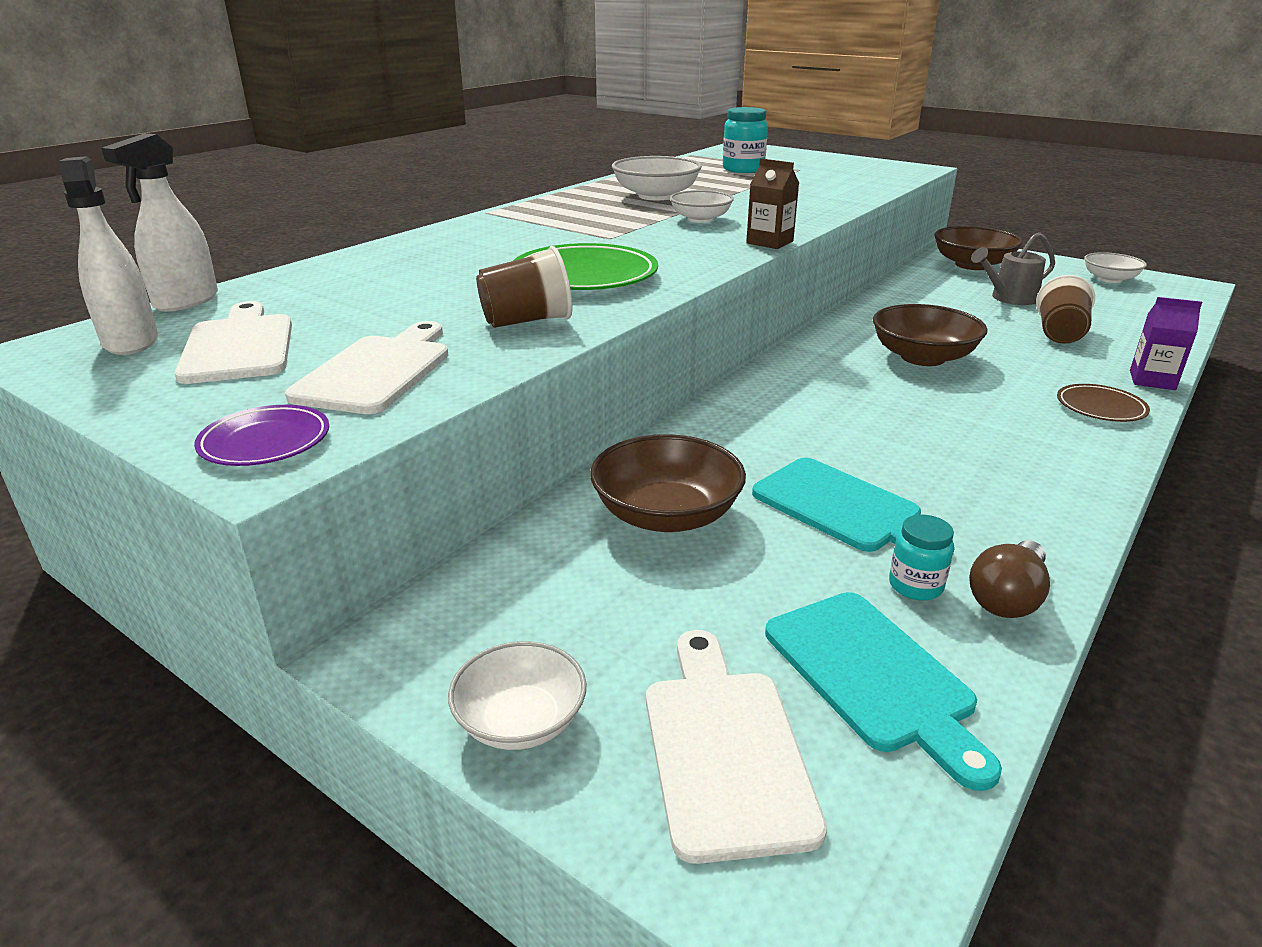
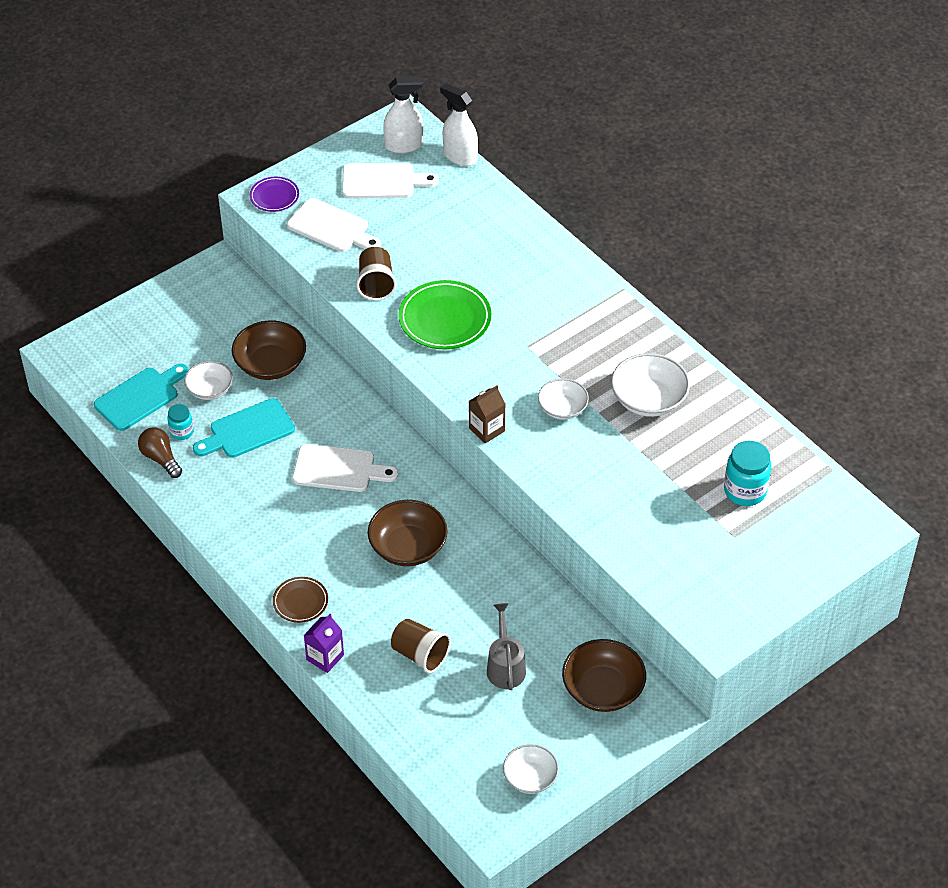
camera: 105 degrees right, 20 degrees up
(520, 720) = (165, 299): white bowl -> white bowl (210, 389)
(724, 749) = (128, 347): white cutting board -> white cutting board (339, 469)
(873, 676) = (140, 397): turquoise cutting board -> turquoise cutting board turned 150 degrees clockwise

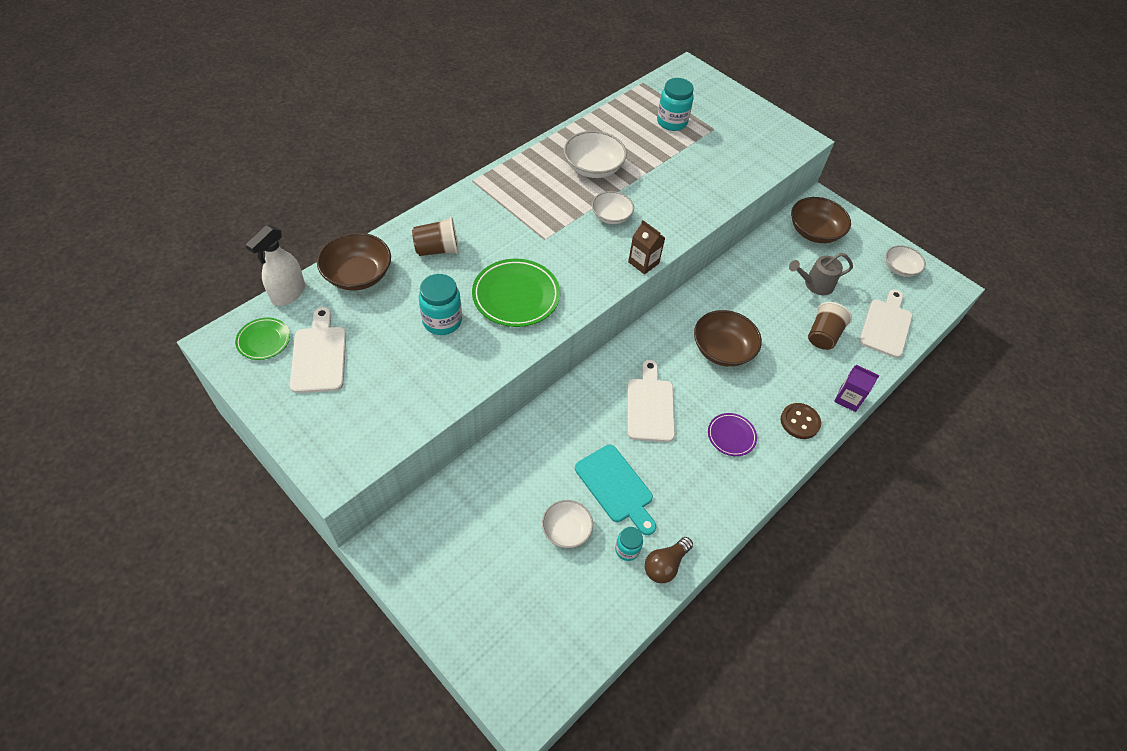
camera: 100 degrees left, 5 degrees up
(140, 397) = (585, 601): turquoise cutting board -> none
(270, 364) = (527, 476): brown bowl -> brown bowl (358, 275)
(274, 196) = (334, 456): purple plate -> purple plate (731, 436)
(300, 602) = (800, 422): brown plate -> brown button
(331, 227) = (388, 396): white cutting board -> white cutting board (886, 325)
(376, 284) = (472, 351): brown cup -> brown cup (437, 249)
(404, 145) = (264, 340): white spray bottle -> green plate
(416, 263) = (442, 321): none -> turquoise jar

